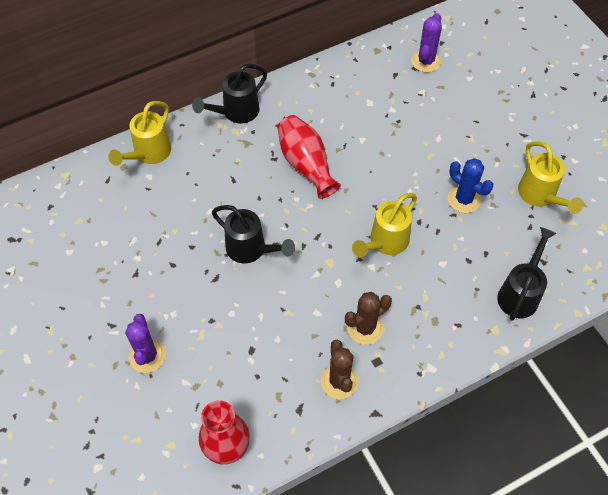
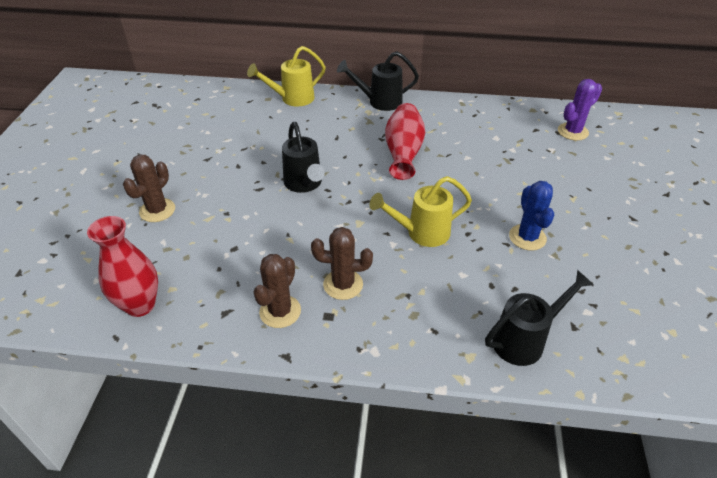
camera: 35 degrees right, 15 degrees down
(147, 356) = (157, 210): purple cactus -> brown cactus
(540, 195) = (613, 271): yellow watering can -> none

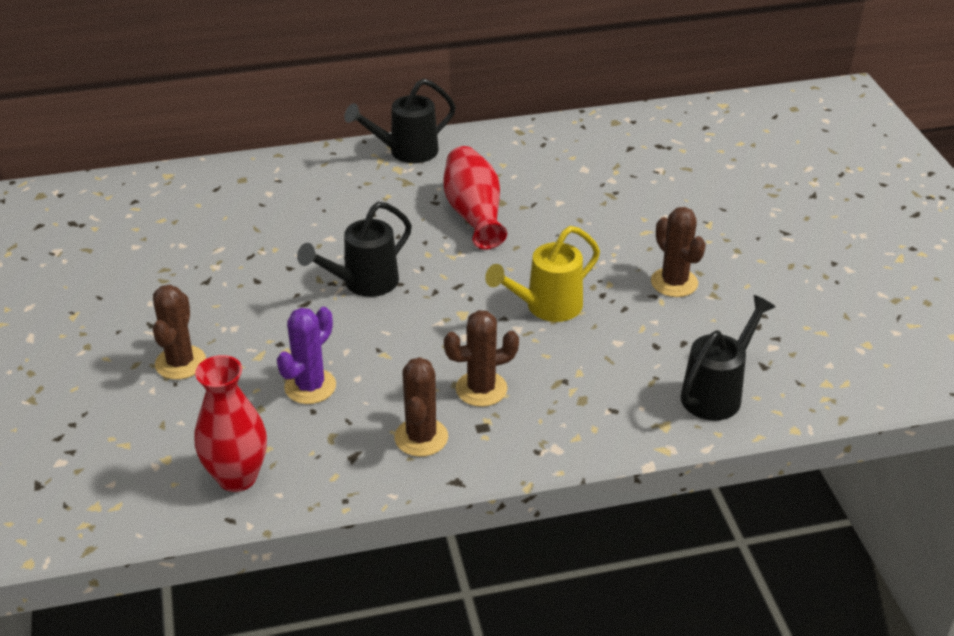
camera: 20 degrees left, 5 degrees down
(293, 98) = (279, 172): yellow watering can -> none
(304, 184) = (364, 283): black watering can -> black watering can turned 90 degrees clockwise
(527, 237) = (674, 282): blue cactus -> brown cactus
(572, 132) = (676, 141): purple cactus -> purple cactus (310, 386)

